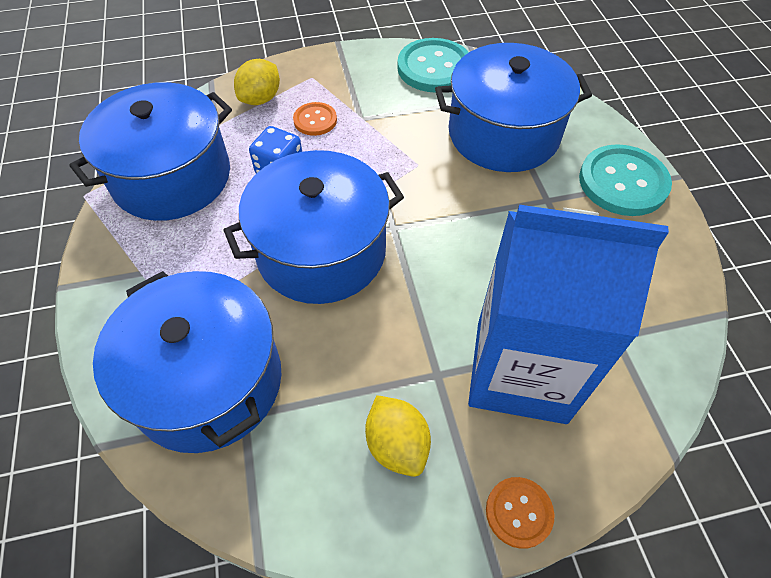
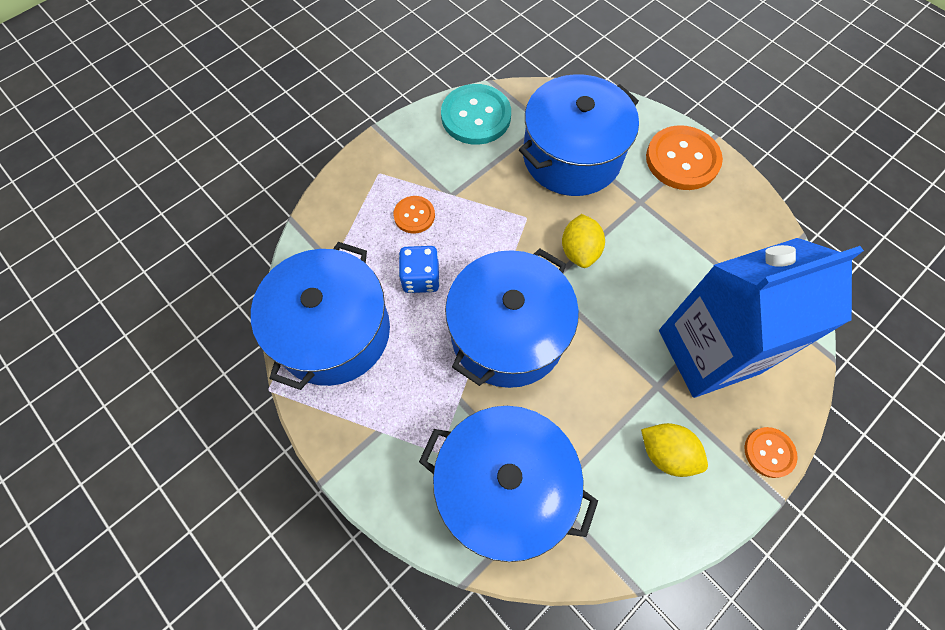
camera: 30 degrees left, 10 degrees up
(261, 99) = (351, 216): yellow lemon -> yellow lemon (579, 251)
(623, 182) = (682, 159): turquoise button -> orange button

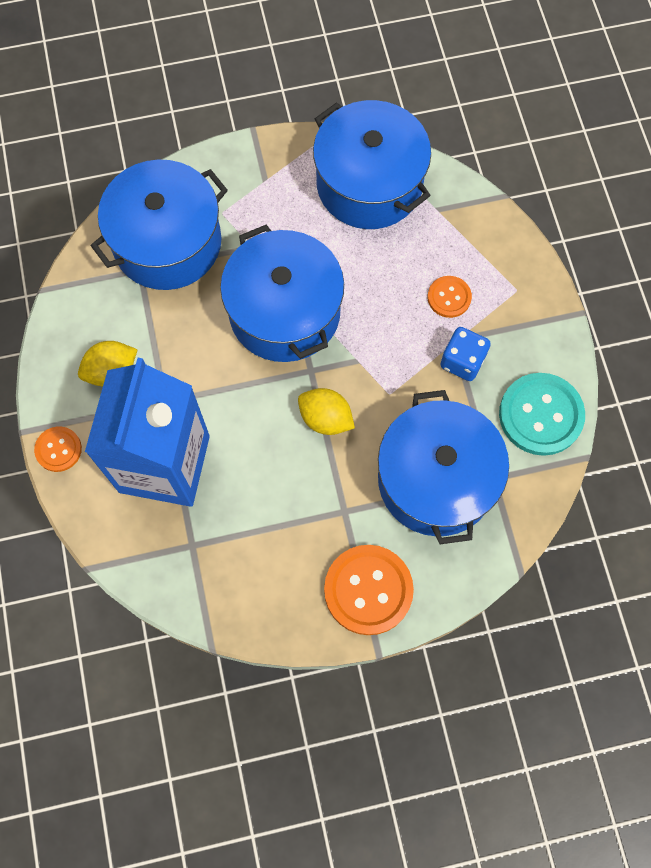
camera: 120 degrees right, 5 degrees up
(421, 278) = (379, 271): blue dice -> blue dice (462, 361)

